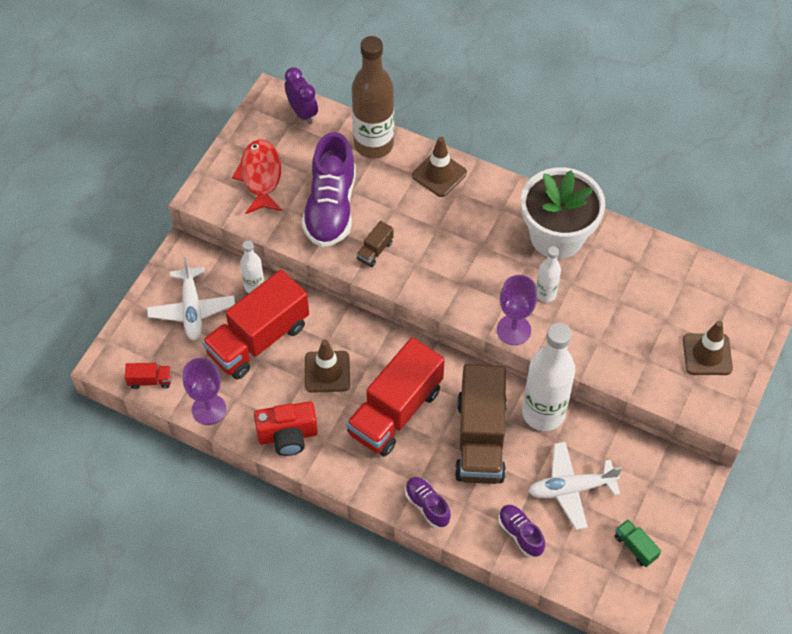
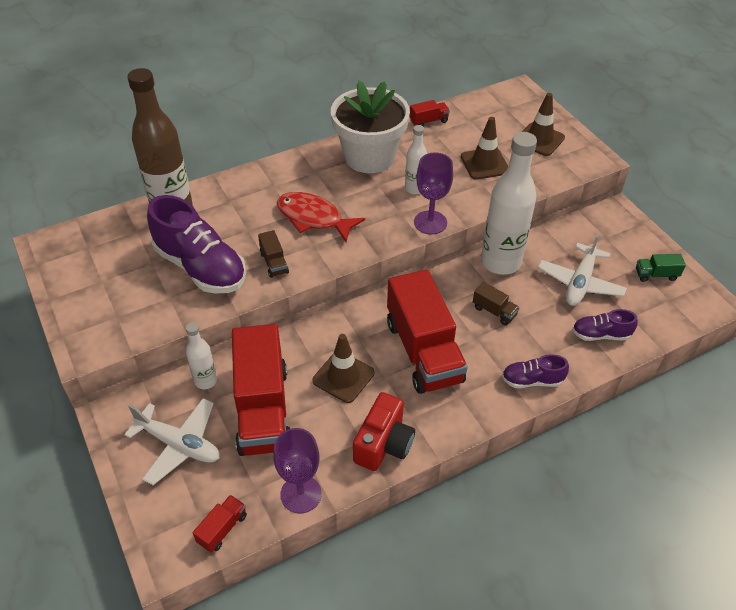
camera: 55 degrees left, 10 degrees down
(260, 176) = (114, 296): red fish -> red fish (313, 218)
(302, 113) = (86, 234): purple clock -> none
(439, 174) = (245, 187): brown traffic cone -> brown traffic cone (484, 164)
(480, 439) = (494, 311): brown truck -> brown truck, size x0.41
(649, 251) = (428, 121): none -> red truck

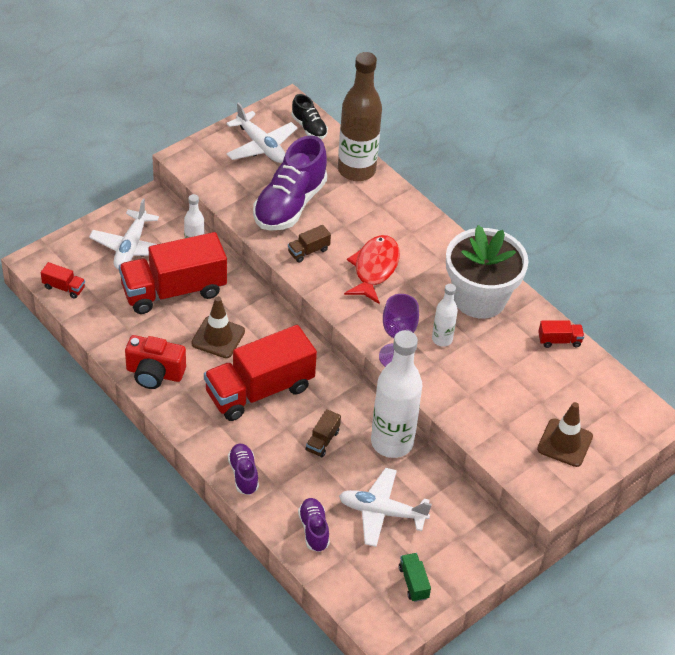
camera: 75 degrees right, 0 degrees up
(90, 234) = (309, 127): none -> black shoe
(99, 278) = (261, 146): none -> white plane
(301, 494) = (99, 328): purple goblet -> none
(428, 121) = (559, 340): red truck -> red truck turned 60 degrees counterclockwise
(484, 164) = (503, 395): brown traffic cone -> none

